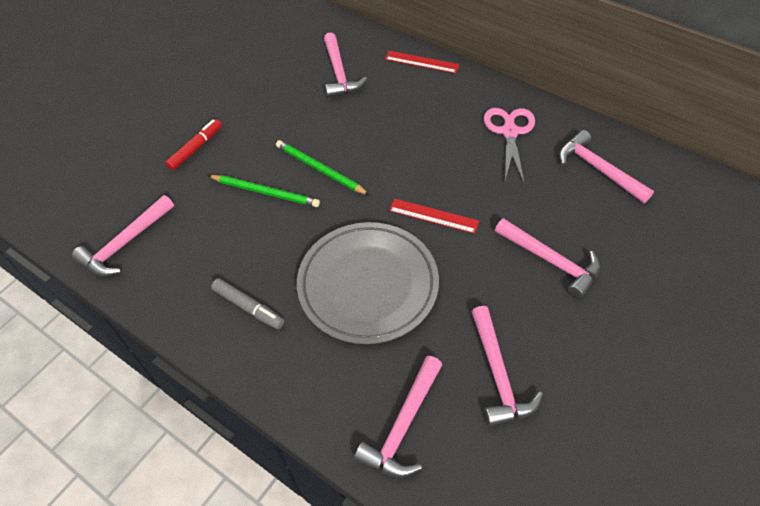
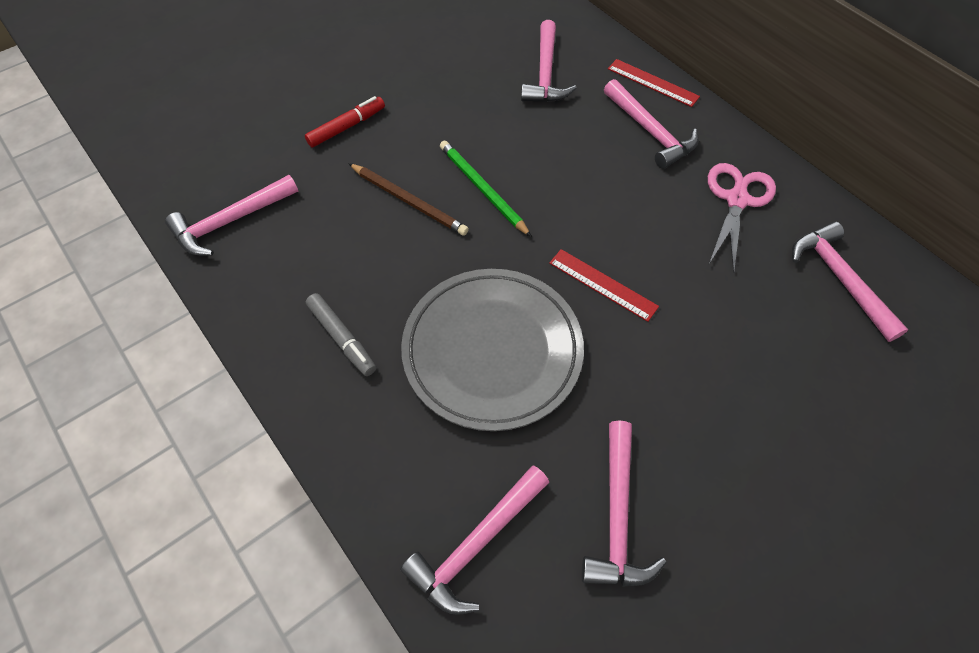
camera: 15 degrees right, 5 degrees up
(265, 192) = (408, 201): green pencil -> brown pencil
(551, 261) = (736, 385): pink hammer -> pink hammer (650, 132)

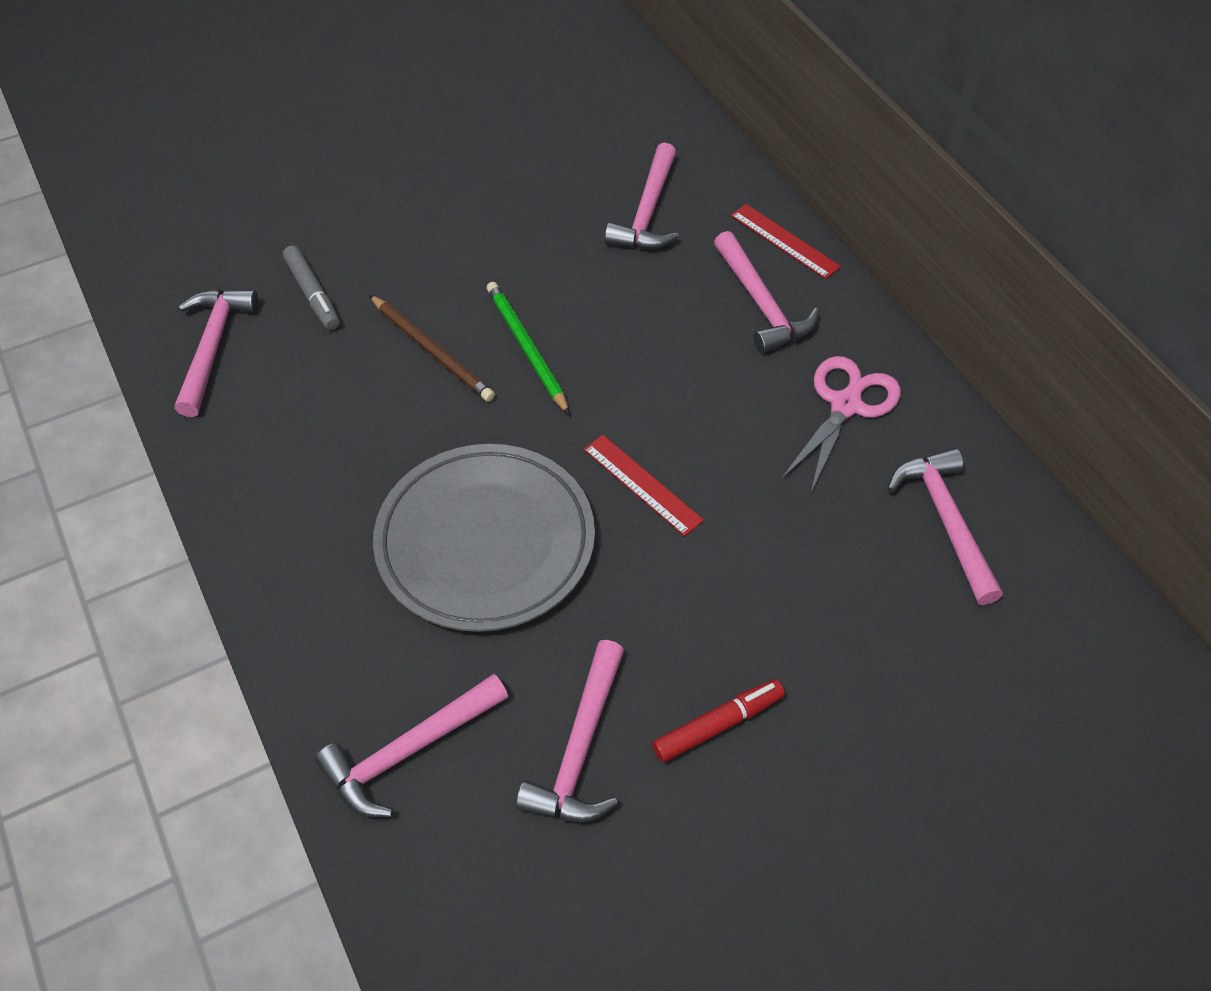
camera: 10 degrees right, 5 degrees down
(230, 222) = (213, 347): pink hammer -> pink hammer turned 120 degrees clockwise
(342, 338) = (312, 501): grey marker -> grey marker (312, 294)
(347, 127) = (379, 249): red marker -> red marker (718, 725)

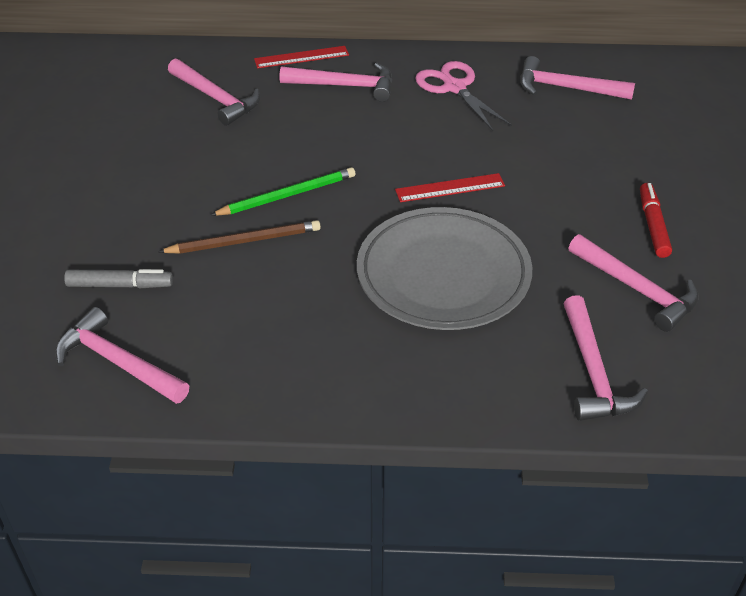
camera: 60 degrees left, 10 degrees down
(527, 349) = (287, 195): green pencil -> green pencil turned 150 degrees clockwise

